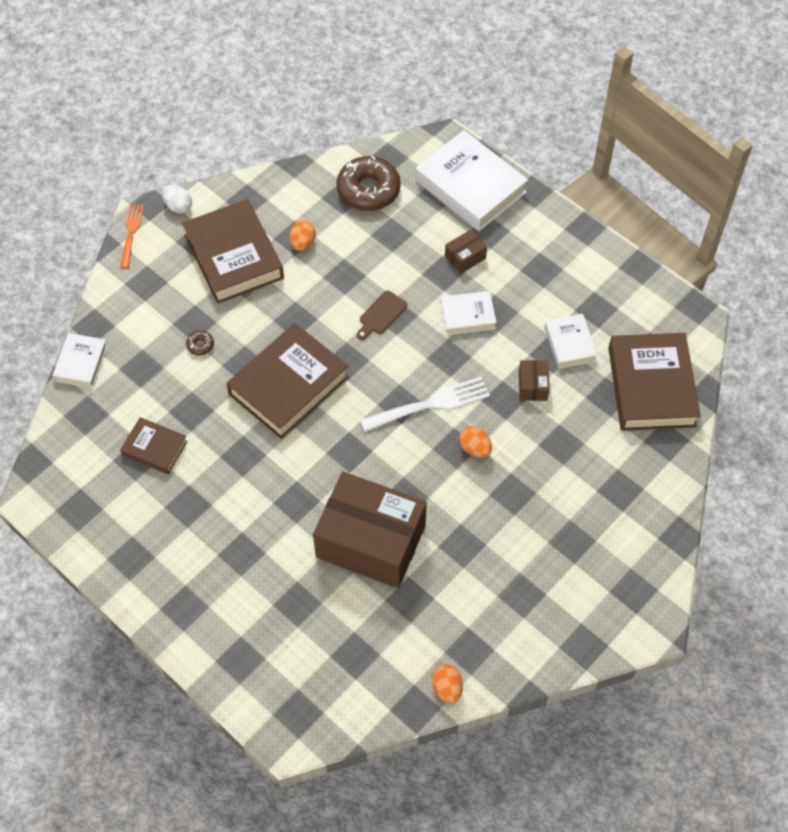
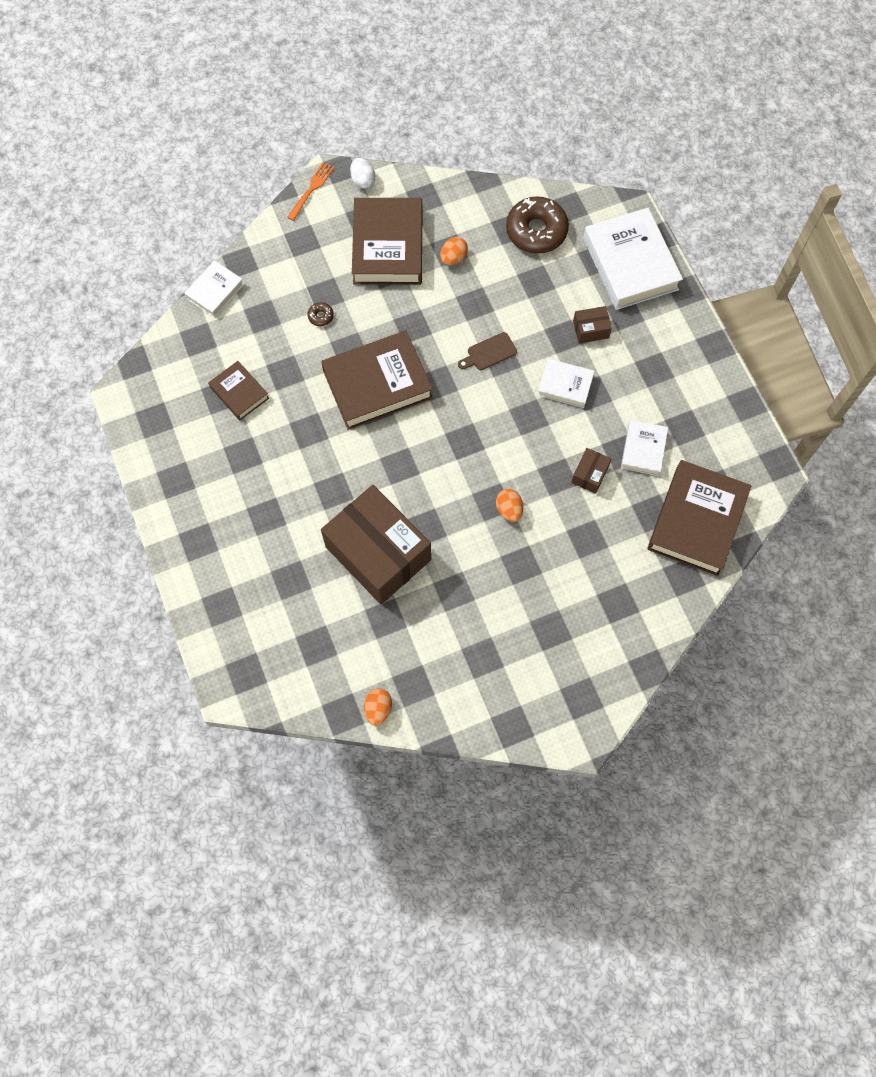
camera: 25 degrees right, 10 degrees up
(430, 404) = (490, 453): white fork -> none

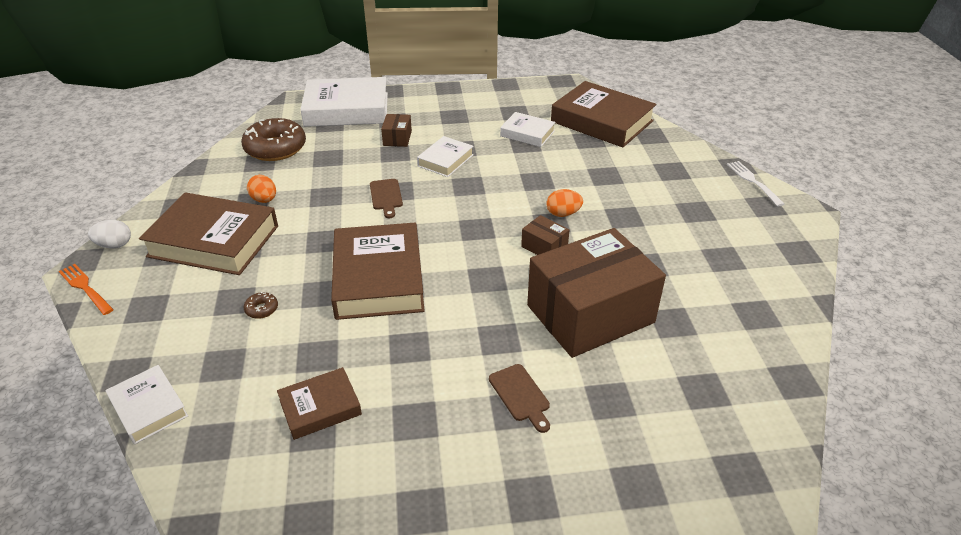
camera: 75 degrees left, 30 degrees down
(280, 518) = (520, 395): none -> brown cutting board
(378, 709) = (786, 347): orange egg -> none
(589, 474) = (541, 163): brown box -> brown box (544, 247)
(623, 686) = (753, 181): none -> white fork

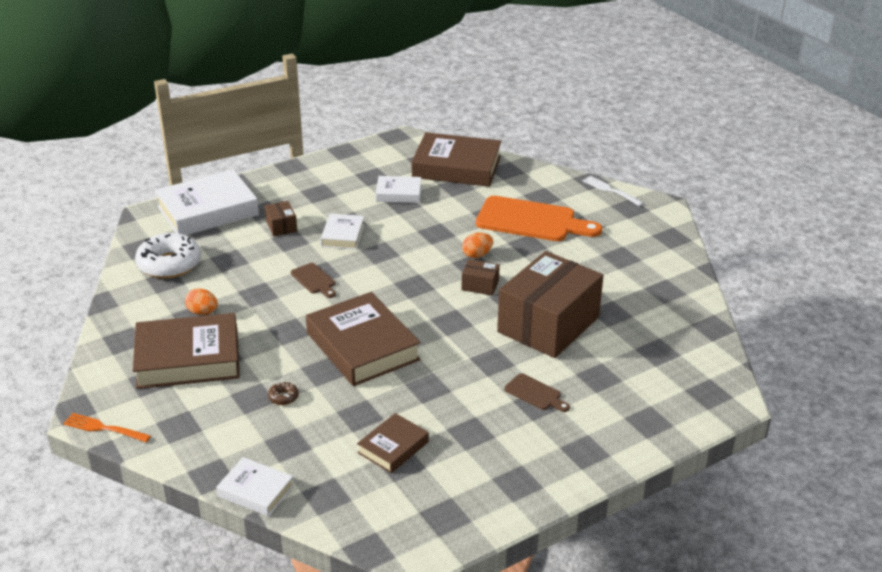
camera: 25 degrees left, 5 degrees down
(114, 245) = (94, 388): white egg -> none
(275, 148) = (169, 264): brown donut -> white donut
(644, 192) = (531, 221): none -> orange cutting board

